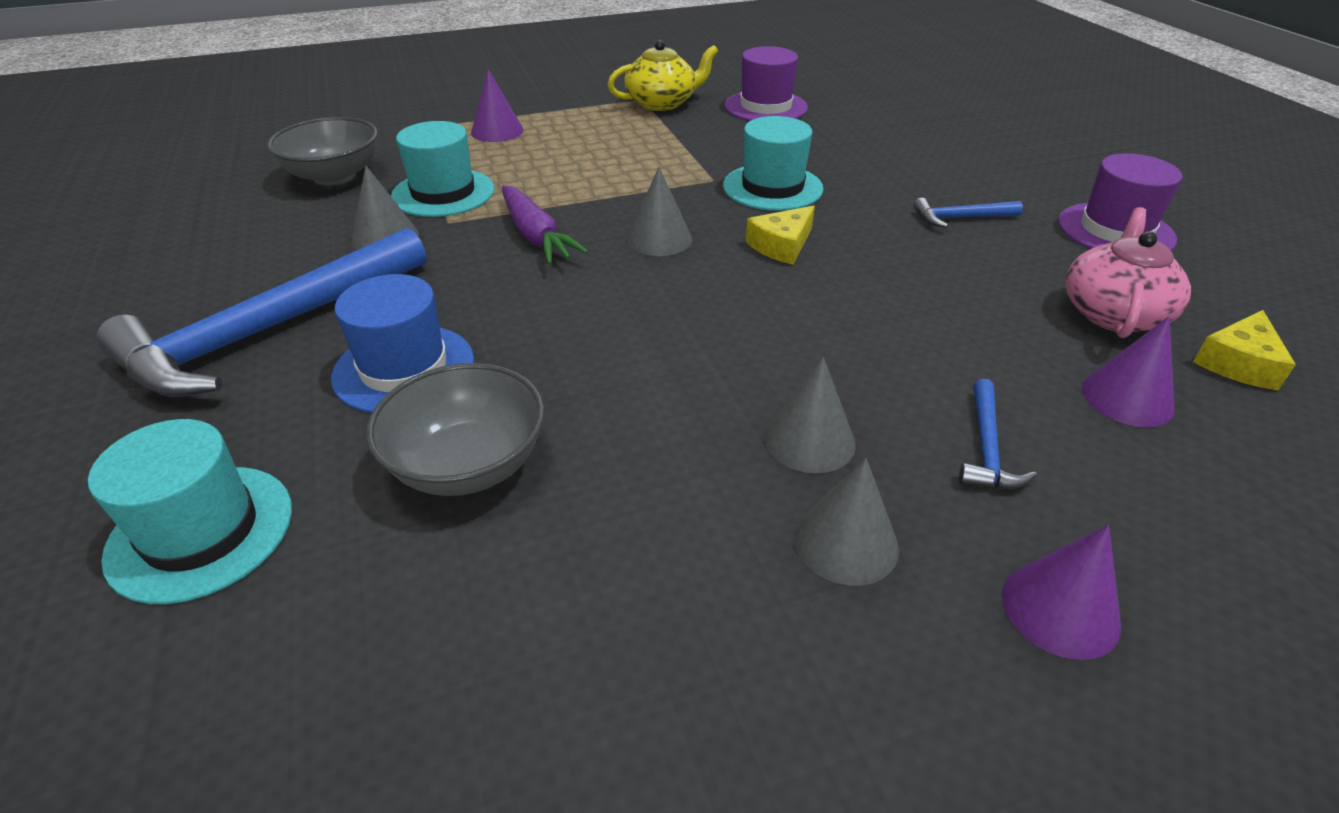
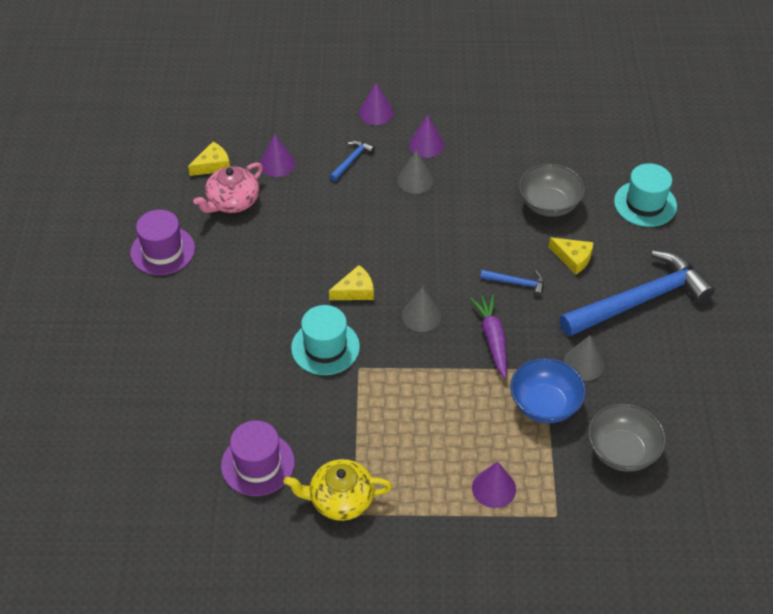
camera: 160 degrees left, 10 degrees up
(404, 368) = (573, 258): blue hat -> yellow cheese
(443, 193) = (545, 404): turquoise hat -> blue bowl
(846, 542) = (426, 145): grey cone -> purple cone
(959, 218) = (237, 285): blue hammer -> blue hammer (517, 283)

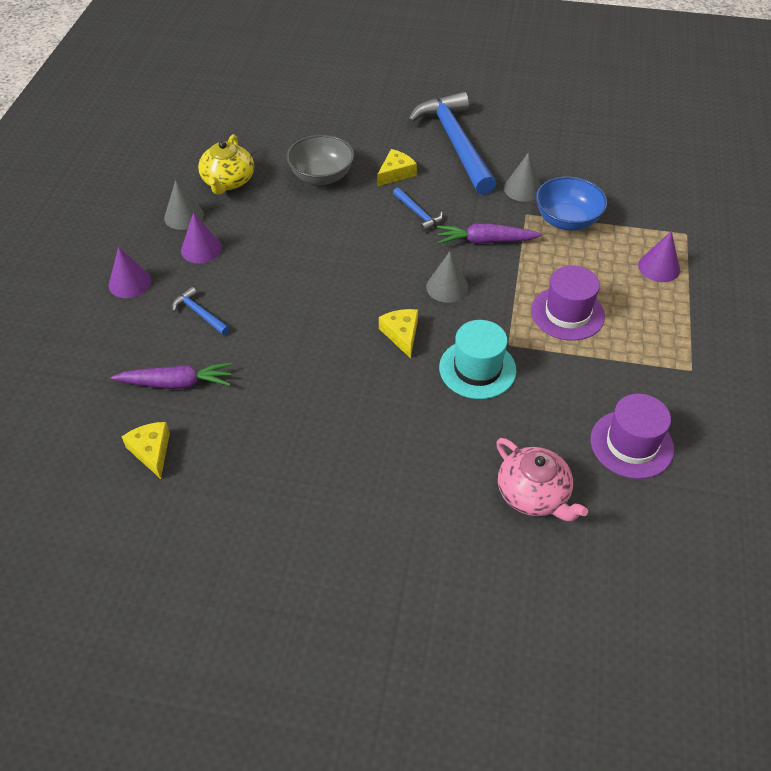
camera: 80 degrees left, 0 degrees up
(162, 250) = (289, 518): purple hat -> purple hat (567, 313)
(232, 201) = (226, 435): pink teapot -> pink teapot (533, 494)
(277, 164) = (177, 383): purple cone -> purple carrot
(340, 499) = (675, 379): yellow teapot -> yellow teapot (228, 181)
(415, 180) = (252, 265): grey cone -> grey cone (184, 216)
(517, 283) = (418, 214): blue hammer -> blue hammer turned 120 degrees clockwise
(622, 451) = (619, 184): grey bowl -> none
(645, 204) = (340, 119): turquoise hat -> none

